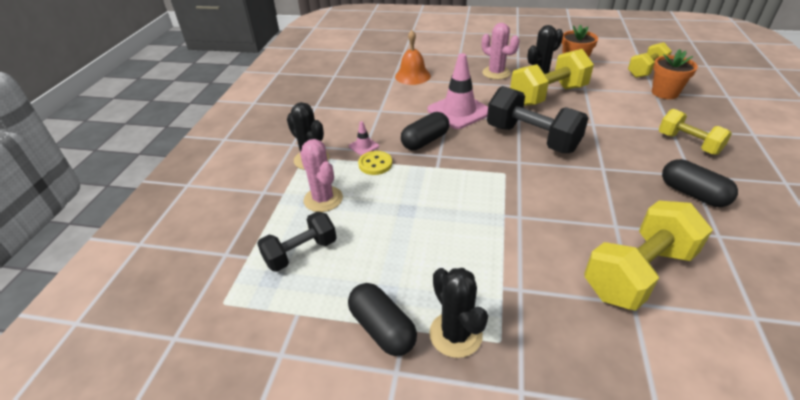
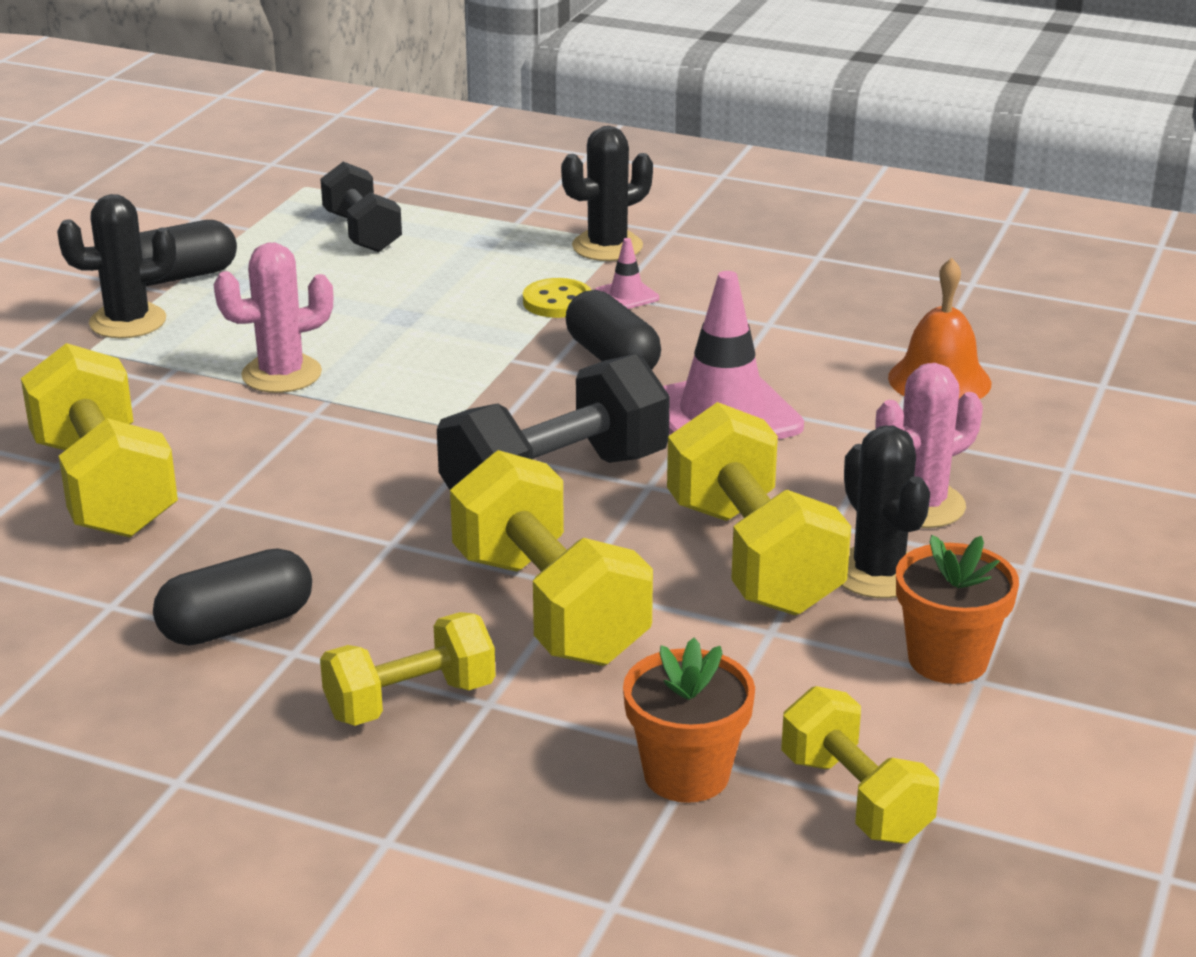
camera: 100 degrees right, 10 degrees down
(323, 199) = (480, 252): pink cactus -> pink cactus (281, 374)
(610, 126) = (549, 607): none -> yellow dumbbell

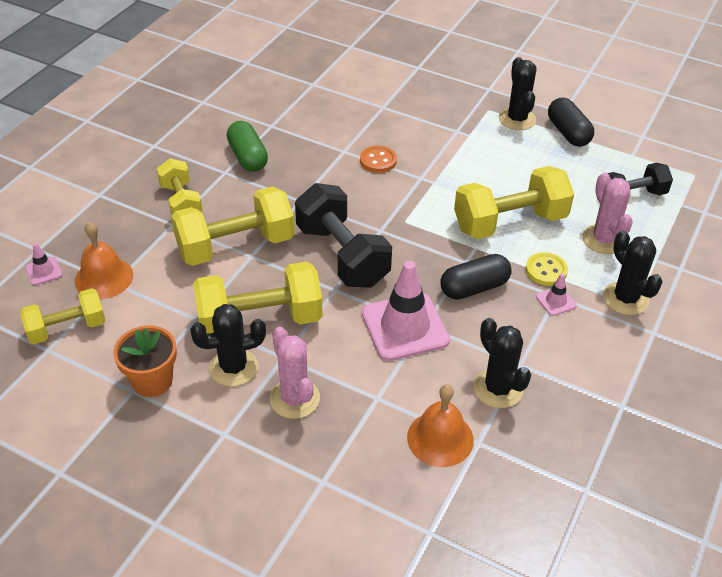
camera: 95 degrees right, 15 degrees up
(104, 487) = (361, 120): yellow dumbbell -> yellow dumbbell (509, 222)
(236, 625) = (247, 157): black capsule -> green capsule
(257, 460) = (378, 161): none -> orange button
(281, 374) = (460, 167): pink cactus -> pink cactus (603, 239)
(686, 774) = (104, 278): orange flower pot -> orange bell
(687, 876) = (44, 271): none -> pink traffic cone
(825, 339) = (498, 389): none -> black cactus

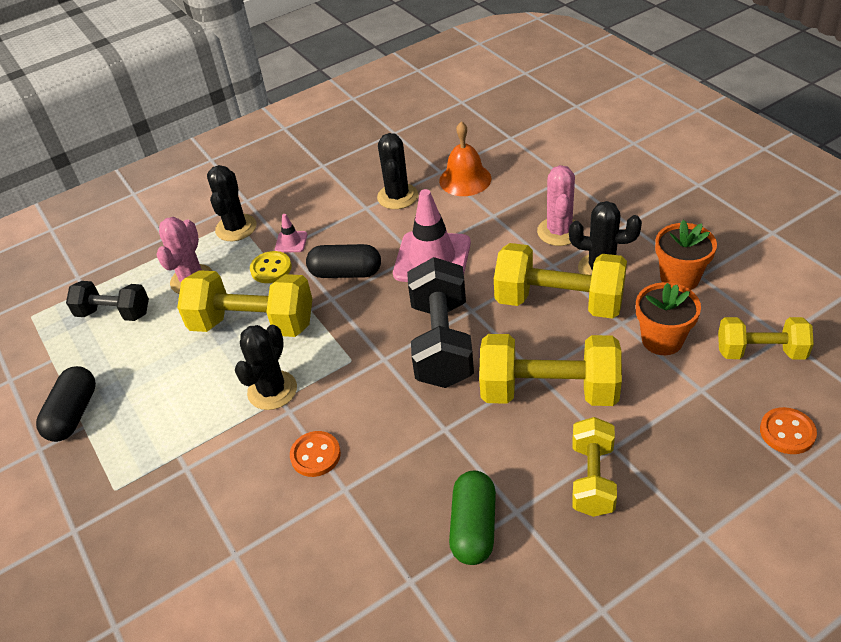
camera: 145 degrees left, 0 degrees up
(44, 271) = (787, 432): pink traffic cone -> orange button
(104, 278) = (713, 400): orange bell -> none
(155, 313) = (662, 340): none -> orange flower pot
(517, 119) = (101, 459): black cactus -> black cactus (272, 390)

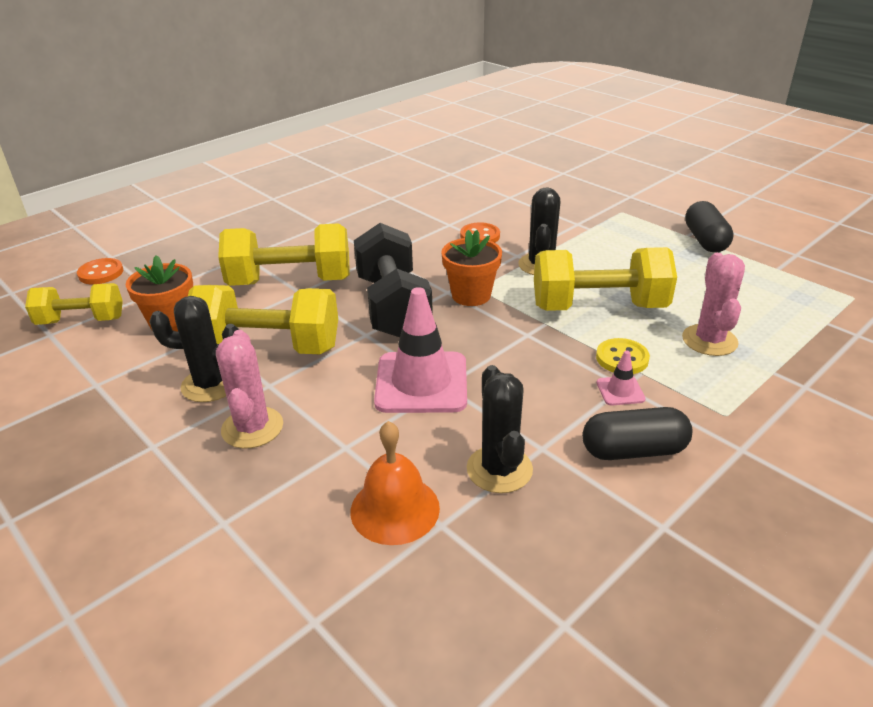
camera: 165 degrees right, 10 degrees down
(114, 313) = (763, 305): black dumbbell -> none
(236, 228) = (715, 405): black cactus -> none
(346, 273) = (524, 360): black capsule -> black capsule (633, 451)
(474, 527) = (352, 217): green capsule -> none
(592, 478) = (265, 241): yellow dumbbell -> none
(679, 278) = (121, 380): orange flower pot -> orange flower pot (471, 295)

